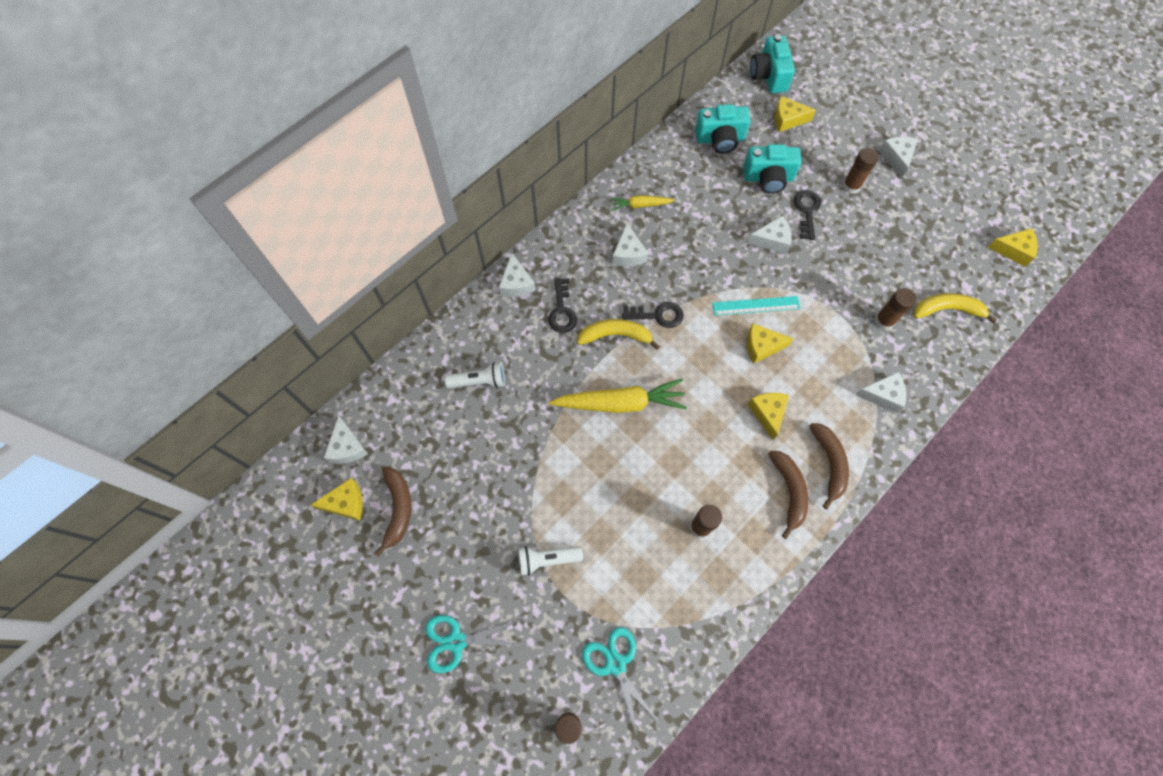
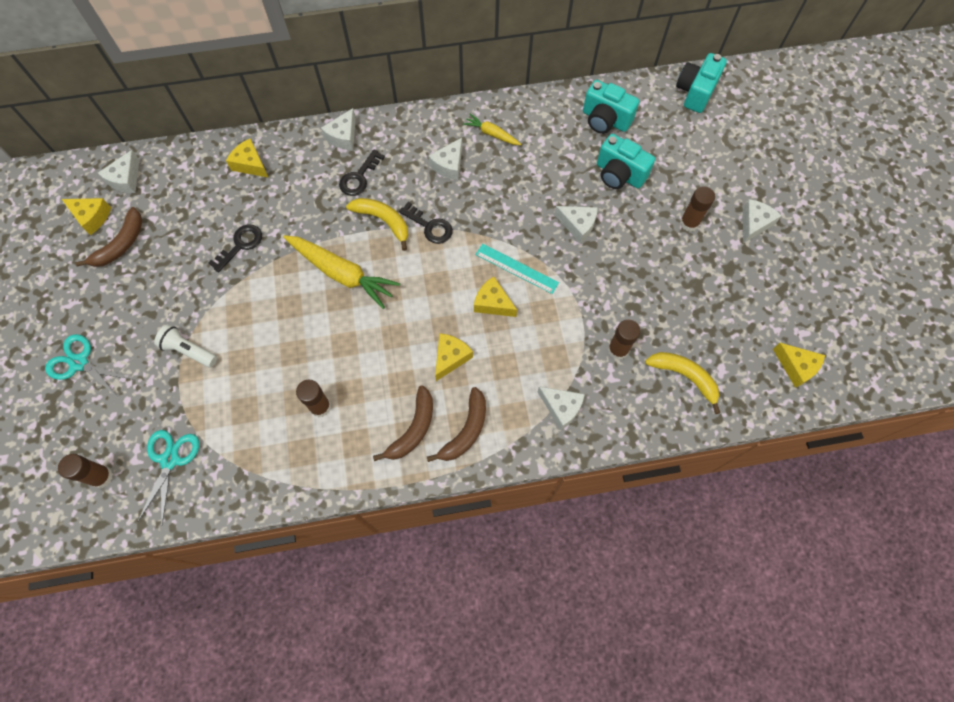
camera: 35 degrees right, 0 degrees up
(479, 381) = (254, 191): white flashlight -> none
(787, 119) = (680, 136): yellow cheese -> yellow cheese (250, 164)
(807, 211) = (629, 220): black key -> black key (240, 245)

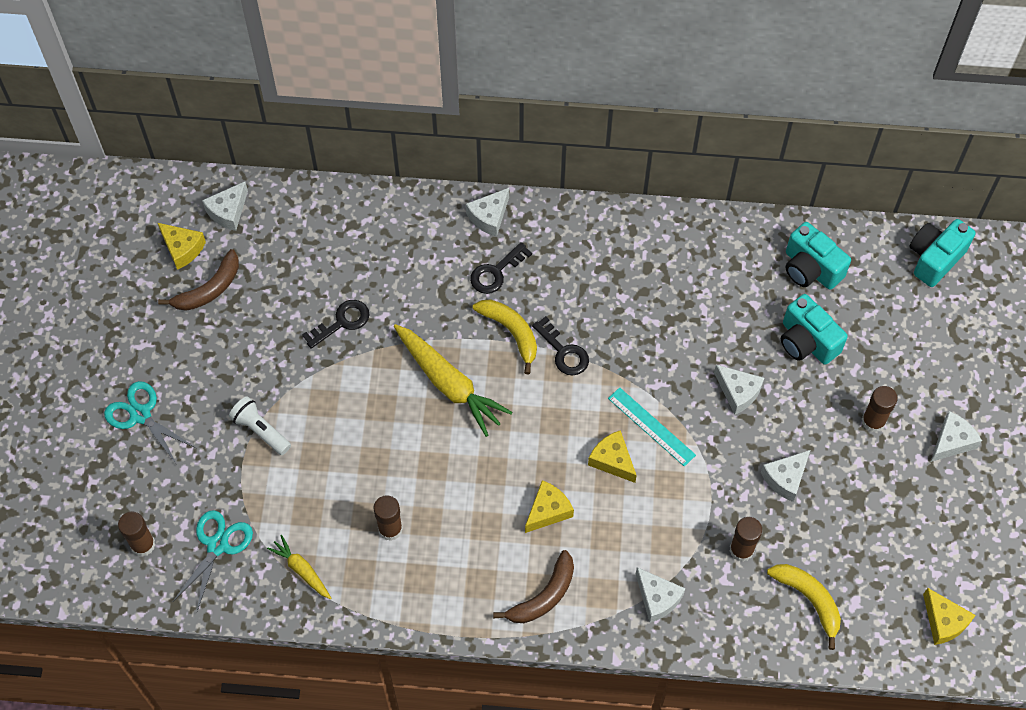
camera: 15 degrees right, 5 degrees down
(250, 164) = (373, 226): yellow cheese -> none
(413, 429) = (486, 579): brown banana -> none
(449, 165) = (605, 282): white cheese -> white cheese (785, 478)
(492, 134) = (667, 255): yellow carrot -> yellow carrot (301, 570)

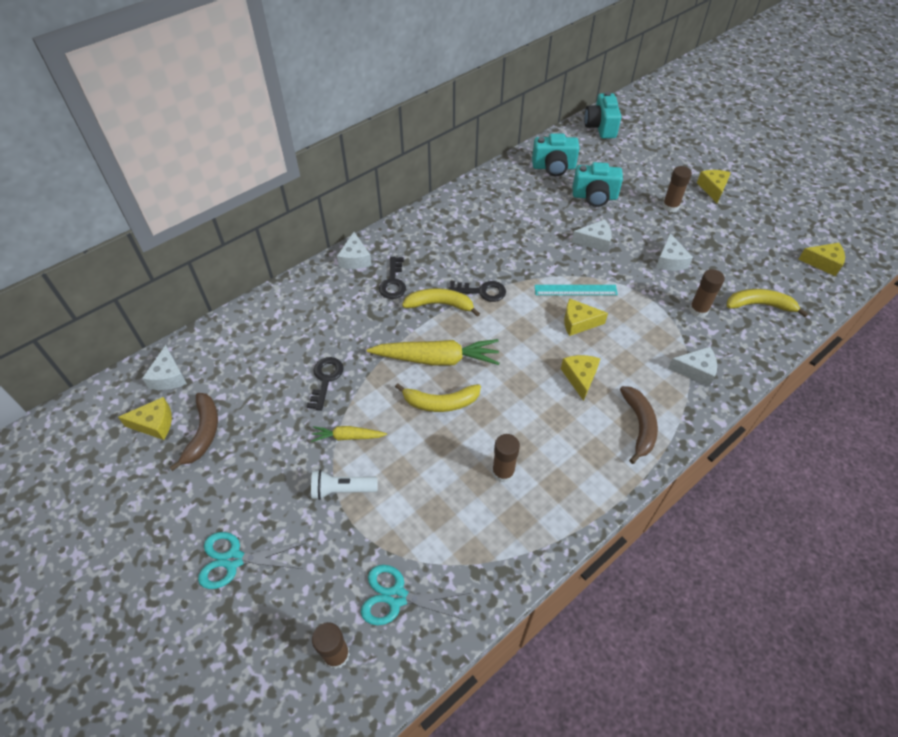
camera: 45 degrees left, 10 degrees down
(217, 545) = (396, 597): turquoise scissors -> turquoise scissors turned 60 degrees counterclockwise
(301, 570) = (477, 554): yellow carrot -> yellow carrot (348, 437)
(408, 426) = (440, 402): none -> yellow banana
(952, 442) = (713, 189): white cheese -> yellow cheese

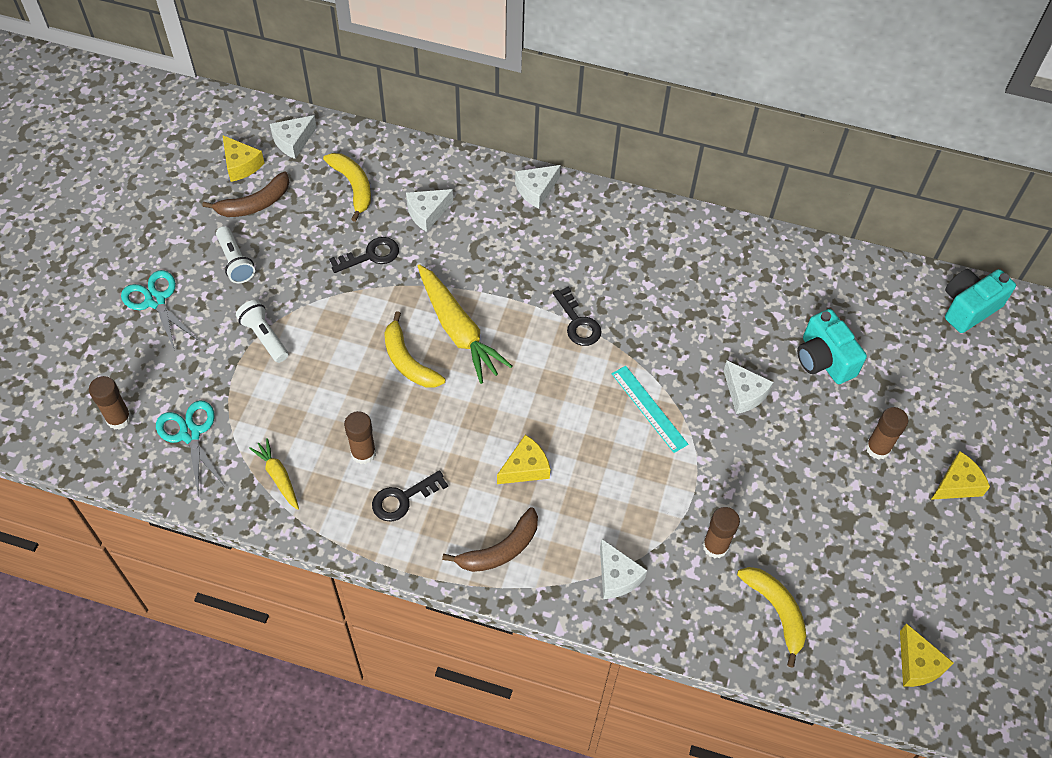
camera: 55 degrees right, 5 degrees up
(249, 475) = (235, 262): none -> white flashlight
(348, 437) = (320, 310): yellow carrot -> yellow carrot (278, 477)
(393, 282) = (530, 239): black key -> black key (403, 499)
(440, 305) = (531, 295): yellow banana -> yellow banana (353, 187)
(553, 167) = (841, 294): turquoise camera -> none
(578, 322) = (602, 432): yellow cheese -> none
(670, 261) = (775, 485): white cheese -> white cheese (427, 213)

